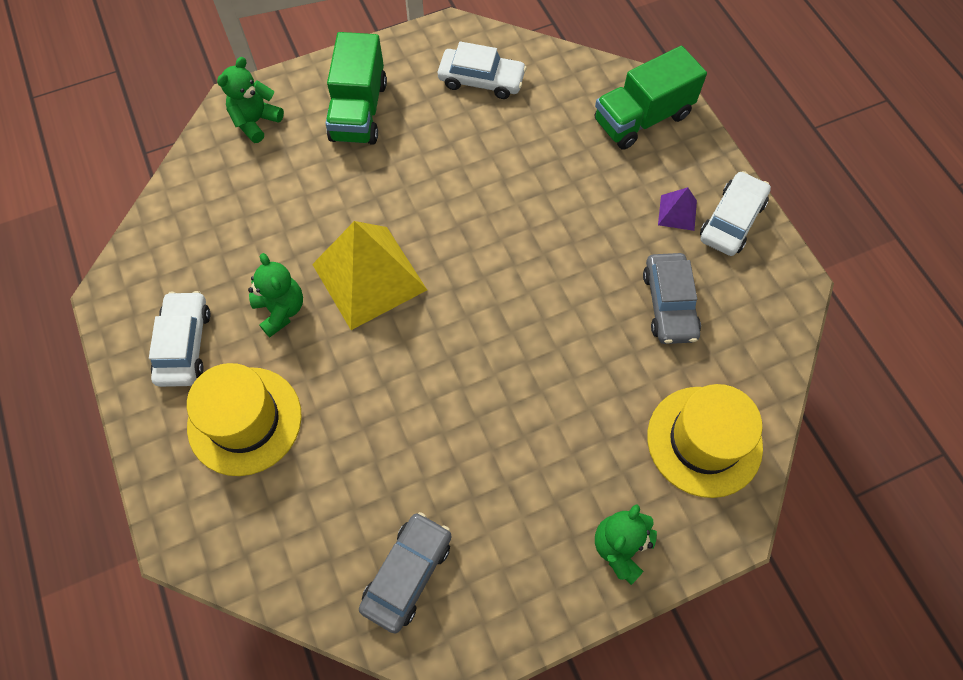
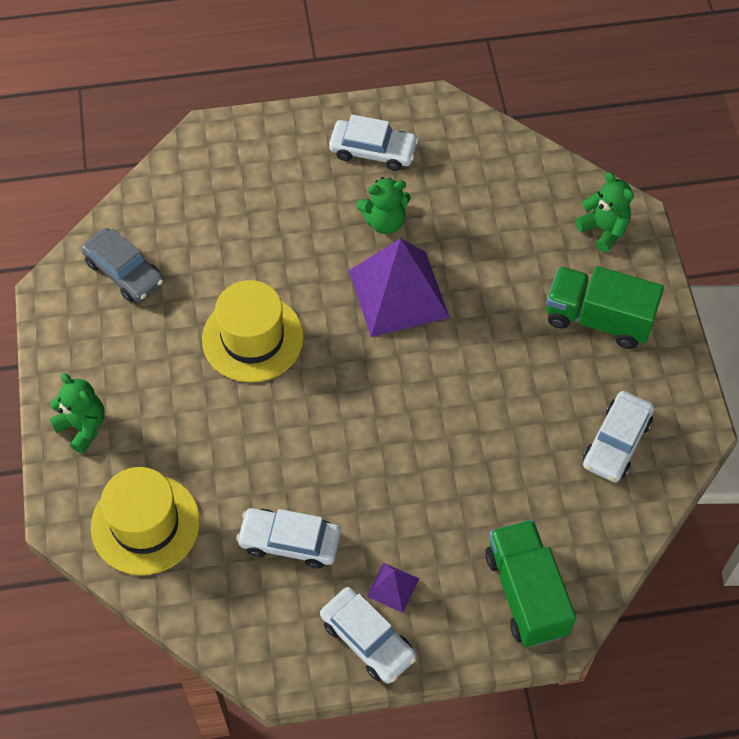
camera: 105 degrees right, 5 degrees down
(245, 420) = (290, 184): yellow hat -> yellow hat (252, 338)
(369, 277) = (398, 293): yellow pyramid -> purple pyramid
(669, 304) = (290, 542): grey car -> white car

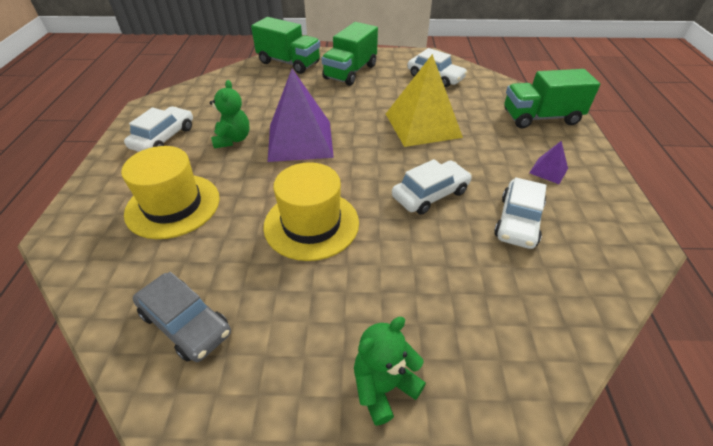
camera: 80 degrees left, 15 degrees down
(124, 272) = (185, 323): grey car -> grey car turned 75 degrees clockwise
(145, 524) = (511, 329): yellow hat -> yellow hat (173, 205)
(367, 639) = (595, 187): white car -> white car (430, 194)
(467, 432) = (422, 125): none -> yellow pyramid
(603, 229) = (289, 63): green teddy bear -> green truck

